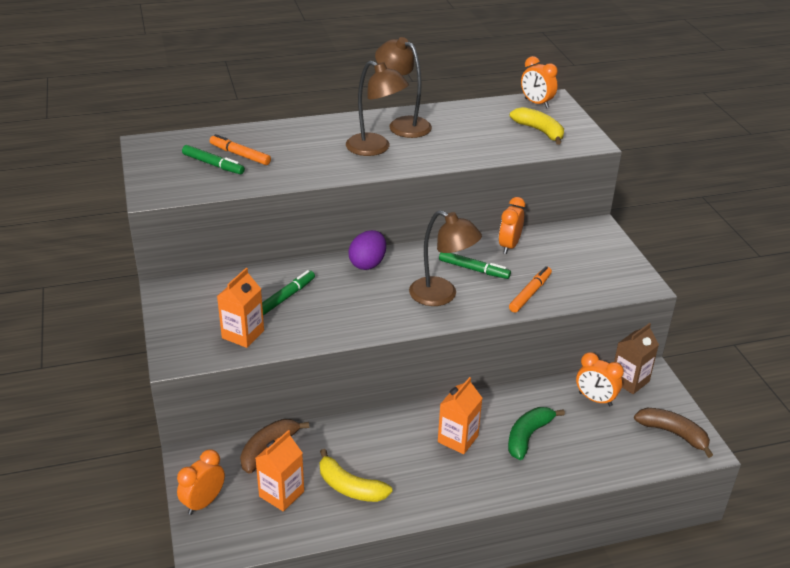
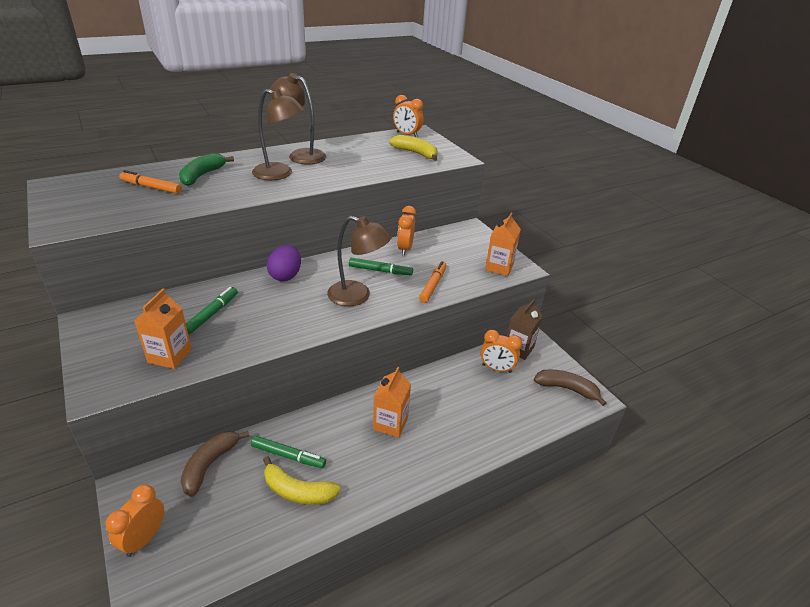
camera: 15 degrees left, 0 degrees up
(213, 164) = (124, 197): green marker -> green marker (288, 456)
(281, 494) = (228, 512): orange carton -> orange carton (499, 267)
(528, 436) = (450, 411): green banana -> green banana (202, 175)

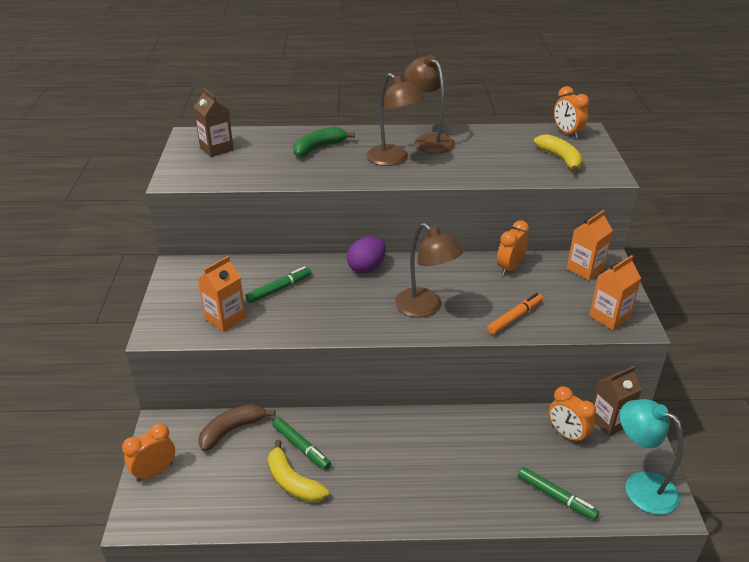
camera: 30 degrees right, 0 degrees up
(92, 192) = (216, 149): none -> brown carton
(151, 187) = (267, 153): orange marker -> none
(380, 271) = (466, 286): green marker -> green marker (556, 497)
(390, 423) = (414, 452): orange carton -> orange carton (585, 269)
(566, 389) = (641, 486): brown banana -> turquoise lamp

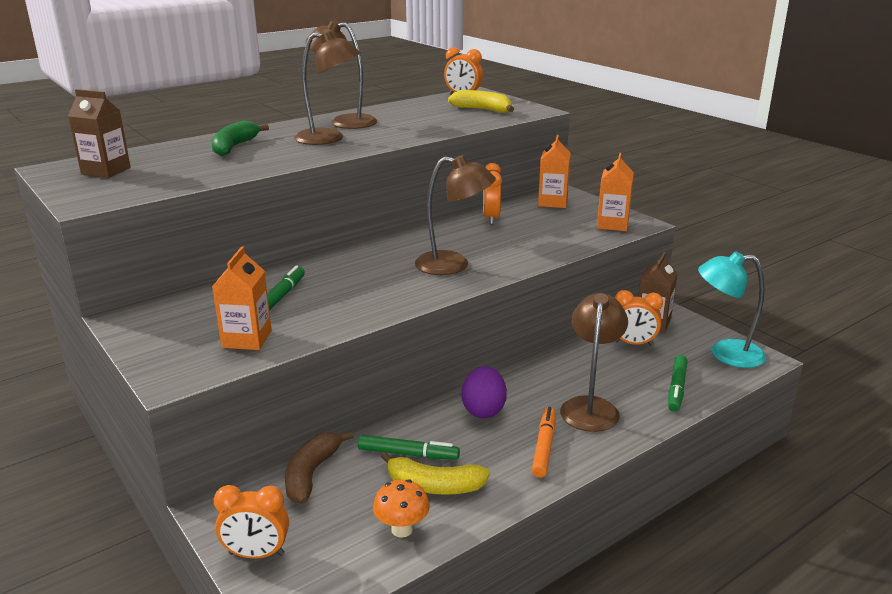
camera: 35 degrees left, 10 degrees down
(154, 472) = (256, 554): orange clock -> orange clock turned 105 degrees counterclockwise
(244, 503) = (402, 529): none -> orange mushroom
(366, 268) = (355, 255): purple egg -> purple egg (483, 410)
(466, 476) = (590, 407): none -> brown lamp
(514, 318) = (540, 247): orange marker -> orange marker (544, 447)
(556, 497) = (677, 388): green marker -> green marker turned 105 degrees clockwise

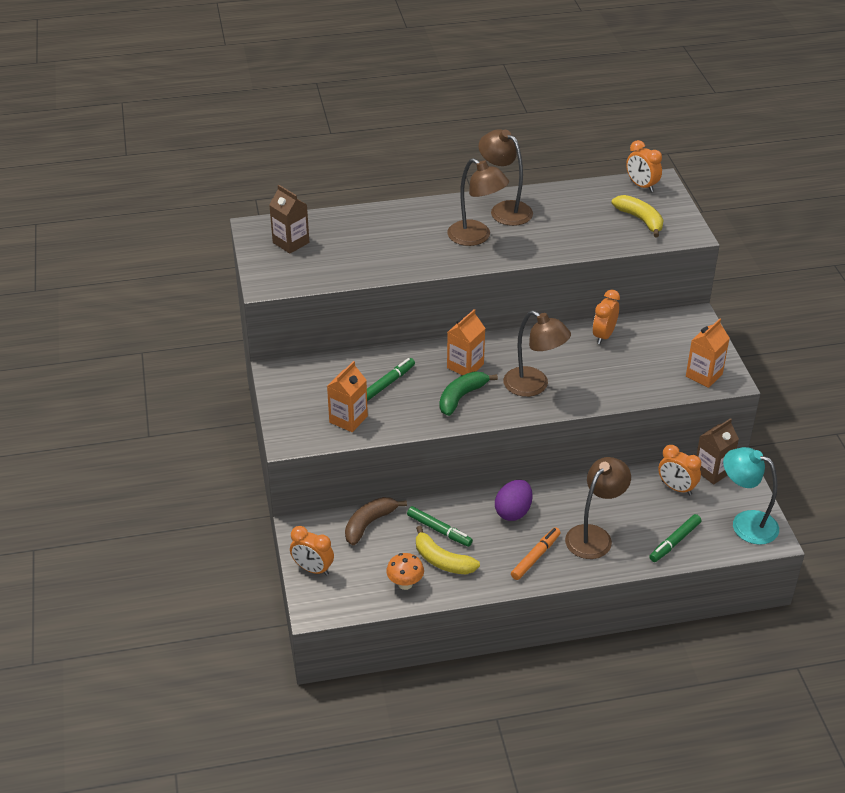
camera: 25 degrees right, 15 degrees up
(234, 147) = (396, 230): green banana -> green banana (461, 397)
(552, 202) = (675, 328): orange carton -> orange carton (465, 366)

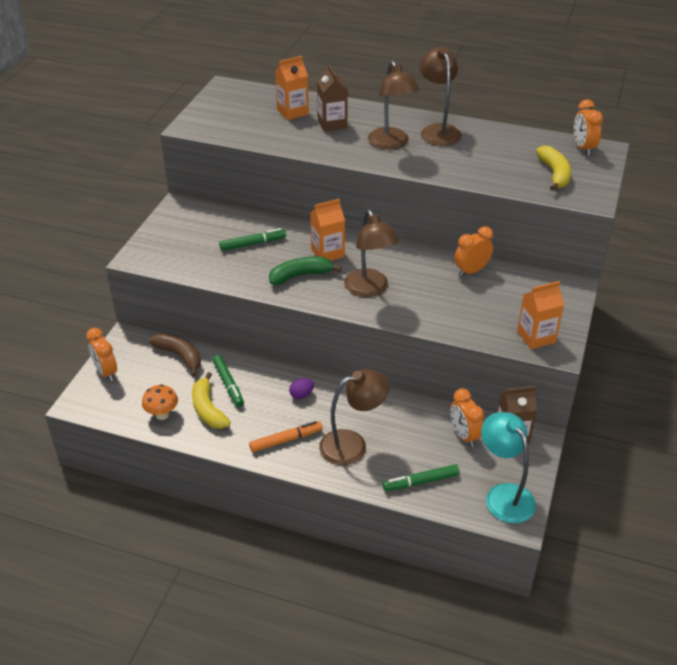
camera: 30 degrees right, 0 degrees up
(291, 242) = (240, 104): brown carton -> brown carton (332, 124)
(348, 419) = (195, 259): orange carton -> orange carton (292, 112)
(369, 524) = (180, 356): brown banana -> brown banana turned 60 degrees clockwise
(513, 512) = (301, 395): purple egg -> purple egg, size x0.57

